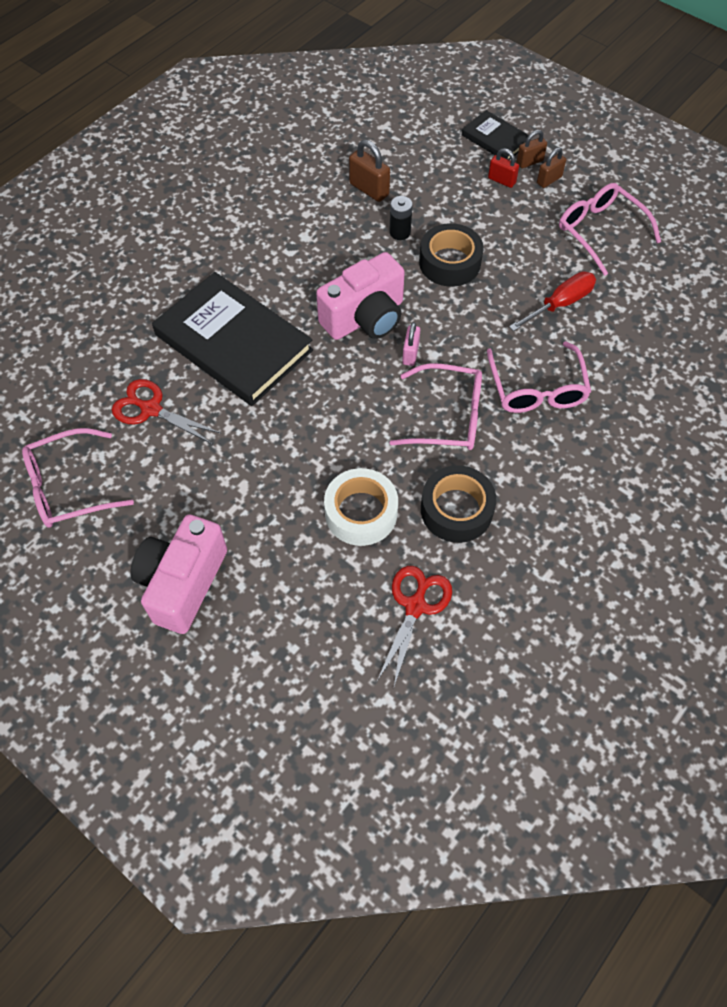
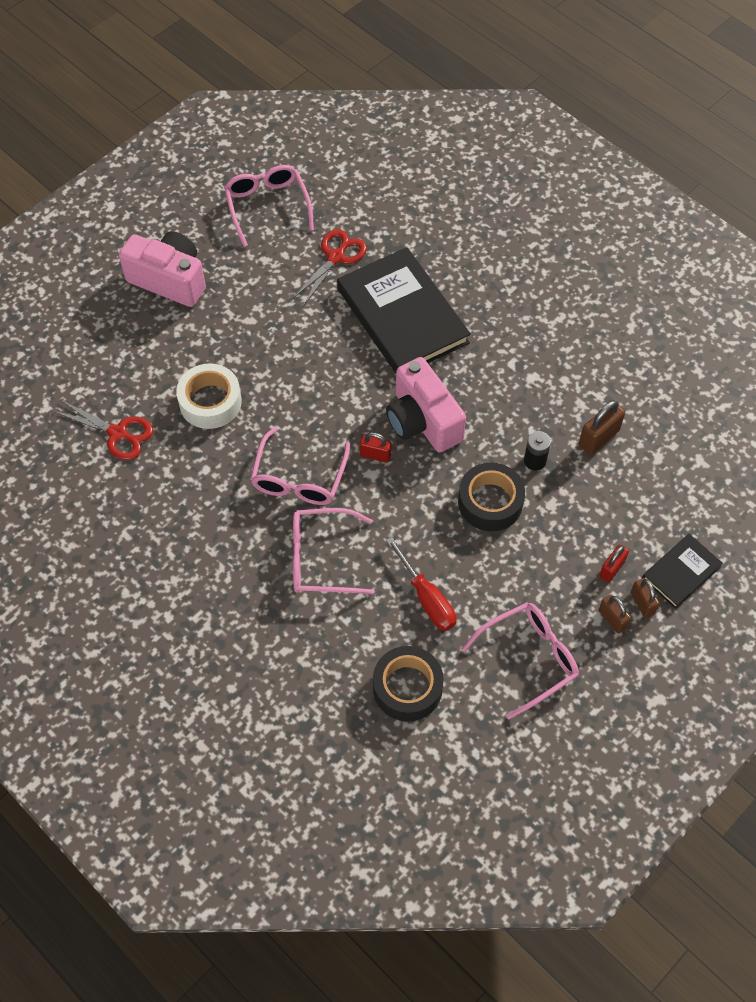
camera: 95 degrees right, 0 degrees up
(233, 343) = (402, 316): black book -> black book turned 75 degrees counterclockwise
(410, 354) = (375, 455): pink padlock -> red padlock
(456, 510) = (201, 473): black tape -> black tape (407, 688)

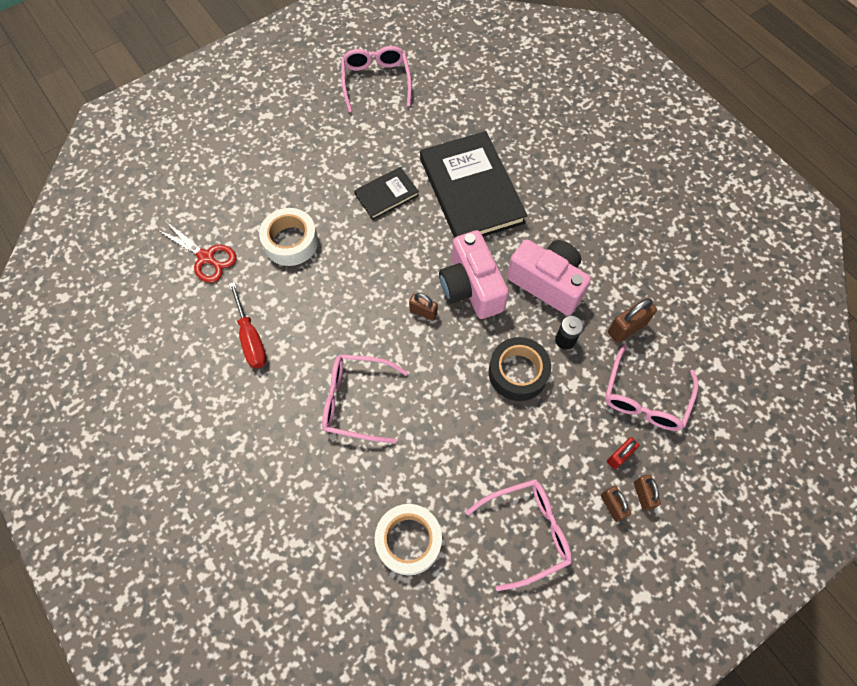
camera: 10 degrees right, 5 degrees up
(169, 280) = (281, 131): pink camera -> pink camera (547, 283)
(299, 478) = (352, 323): pink glasses -> pink glasses (645, 398)
(336, 257) = (424, 132): red scissors -> none
(375, 455) = (423, 312): red padlock -> brown padlock
(407, 688) = (408, 541): black tape -> white tape
(426, 598) = (443, 455): red screwdriver -> red screwdriver (251, 338)
(681, 572) = (684, 470): black book -> black book (386, 195)

